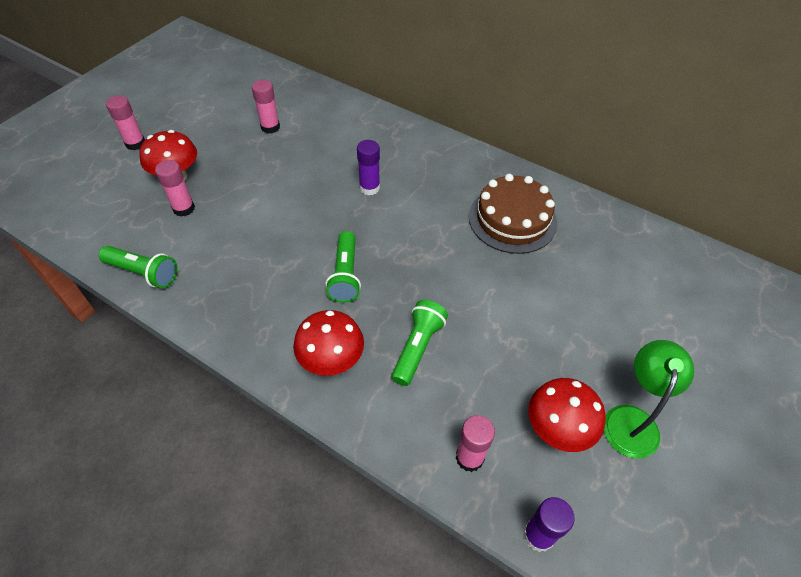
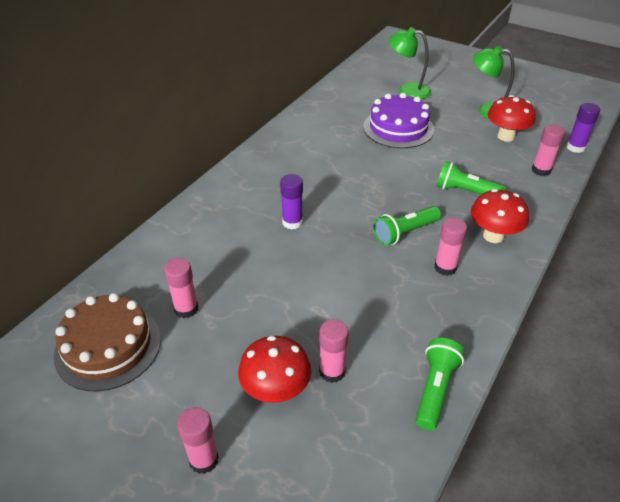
camera: 90 degrees left, 10 degrees down
(287, 304) = (445, 267): none -> pink glue stick
(345, 275) = (404, 233): green flashlight -> green flashlight turned 150 degrees clockwise
(512, 219) = (327, 143): brown cake -> brown cake (108, 346)
(558, 293) = (398, 128): none -> purple cake
(667, 317) = (407, 90): none -> green lamp

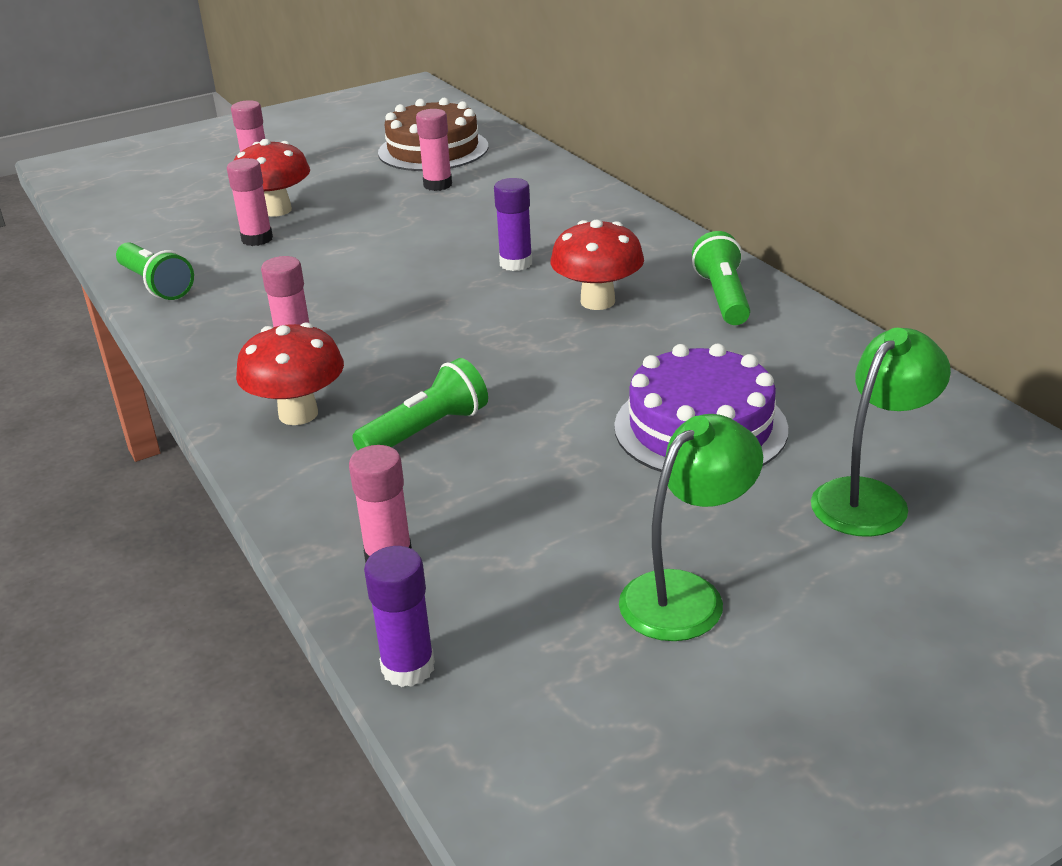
camera: 120 degrees right, 10 degrees down
(404, 233) = (397, 339): green flashlight -> green flashlight (723, 297)
(506, 136) = (550, 568): red mushroom -> red mushroom (597, 301)

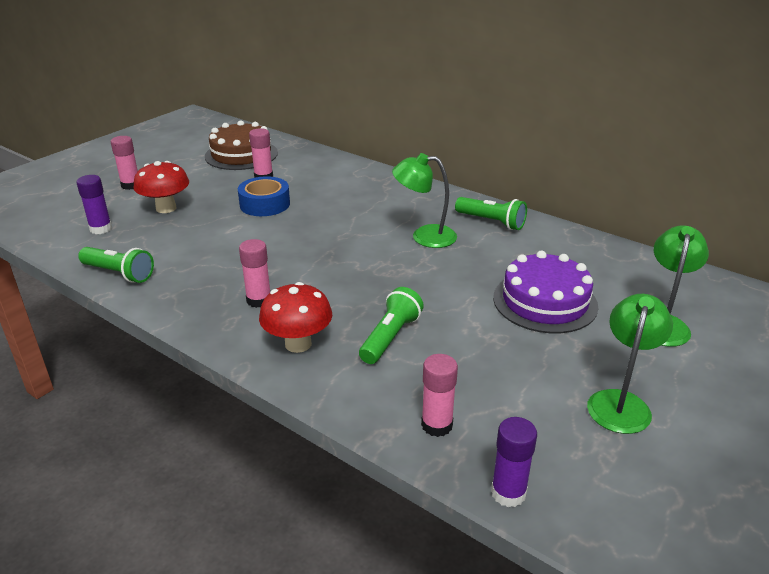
camera: 25 degrees left, 0 degrees up
(257, 239) = (168, 230): pink glue stick -> none
(408, 223) = (265, 204): none -> blue tape
(516, 263) = (355, 220): purple glue stick -> purple glue stick (101, 229)
(597, 301) = (424, 236): red mushroom -> green lamp
(723, 297) = (492, 222): green flashlight -> green flashlight turned 150 degrees clockwise

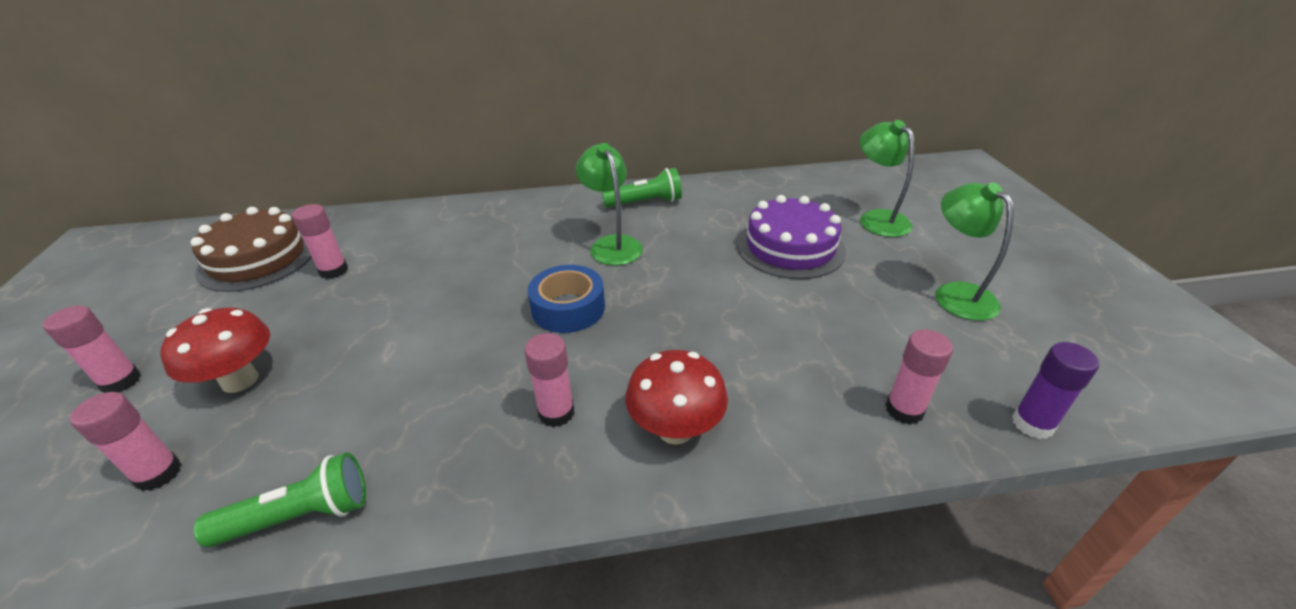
camera: 45 degrees left, 5 degrees up
(101, 229) = (158, 474): purple glue stick -> pink glue stick
(265, 204) = (385, 300): blue tape -> blue tape (568, 308)
(390, 337) = (740, 357): green flashlight -> none
(424, 236) = (612, 244): green lamp -> green lamp turned 105 degrees clockwise

